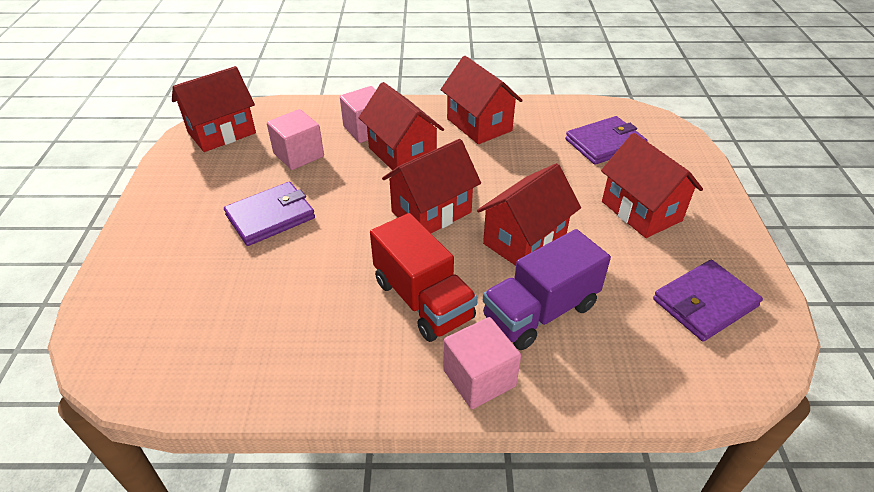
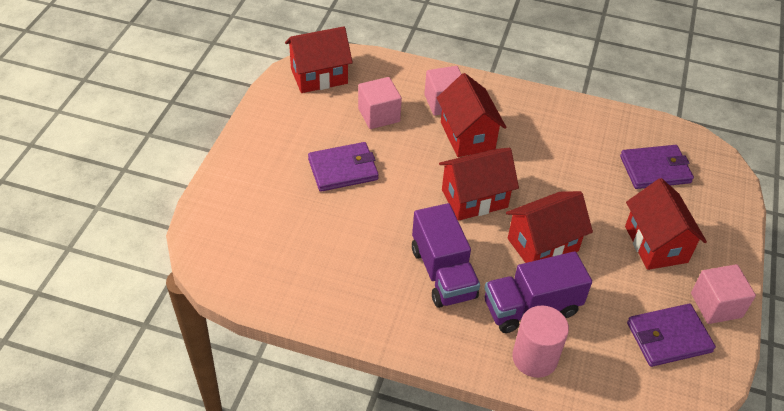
camera: 15 degrees right, 5 degrees up
(423, 300) = (443, 273): red truck -> purple truck
(479, 125) = (546, 121): red house -> none
(479, 378) = (465, 344): pink cube -> pink cube (716, 305)
(569, 370) = (534, 358): none -> pink cylinder

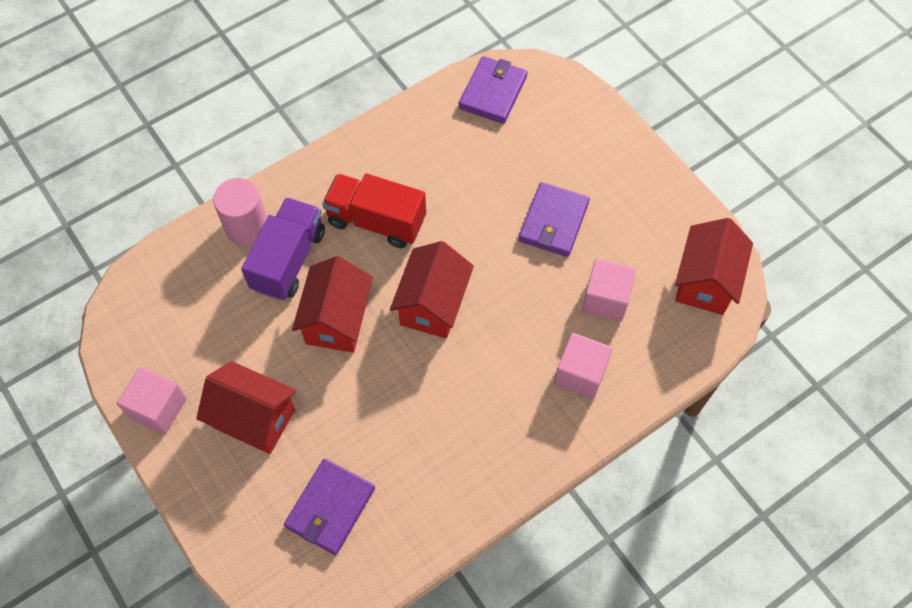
camera: 130 degrees right, 15 degrees up
(443, 273) = (376, 221): purple truck -> red truck
(467, 136) = (516, 360): red house -> none
(668, 337) = (170, 339): purple wallet -> purple wallet (493, 92)

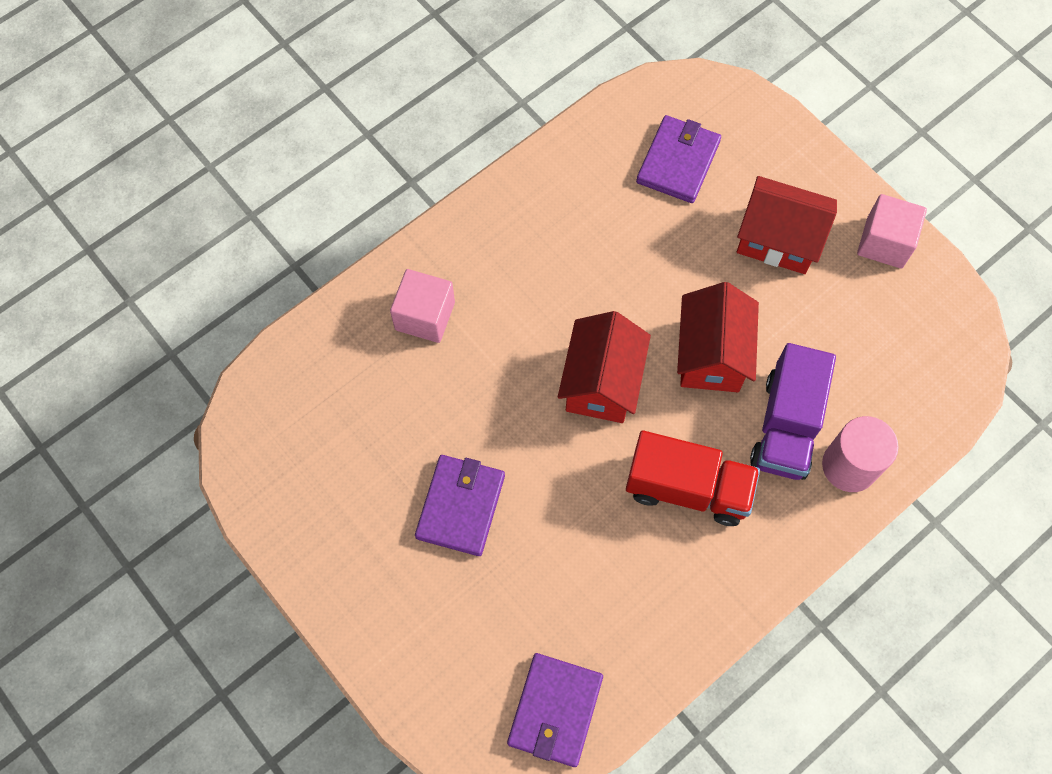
camera: 175 degrees right, 5 degrees up
(605, 299) = (395, 407): pink cube -> none
(705, 282) = (272, 439): red house -> none

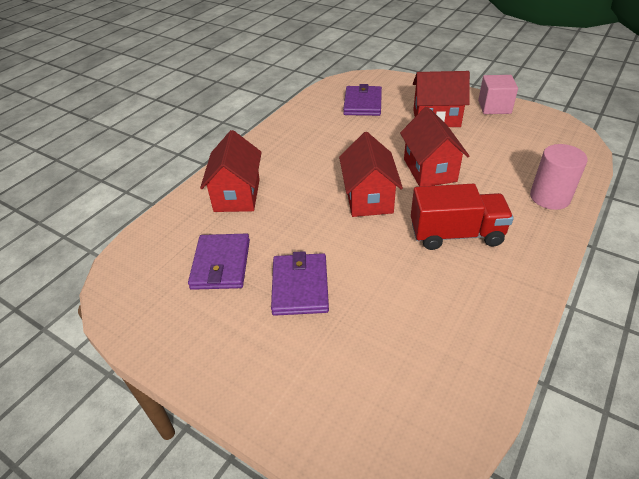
camera: 15 degrees left, 25 degrees down
(425, 316) = (237, 195): pink cube -> red house
(555, 710) = (440, 404): purple wallet -> purple wallet (221, 264)
(786, 425) = (497, 189): purple truck -> none

